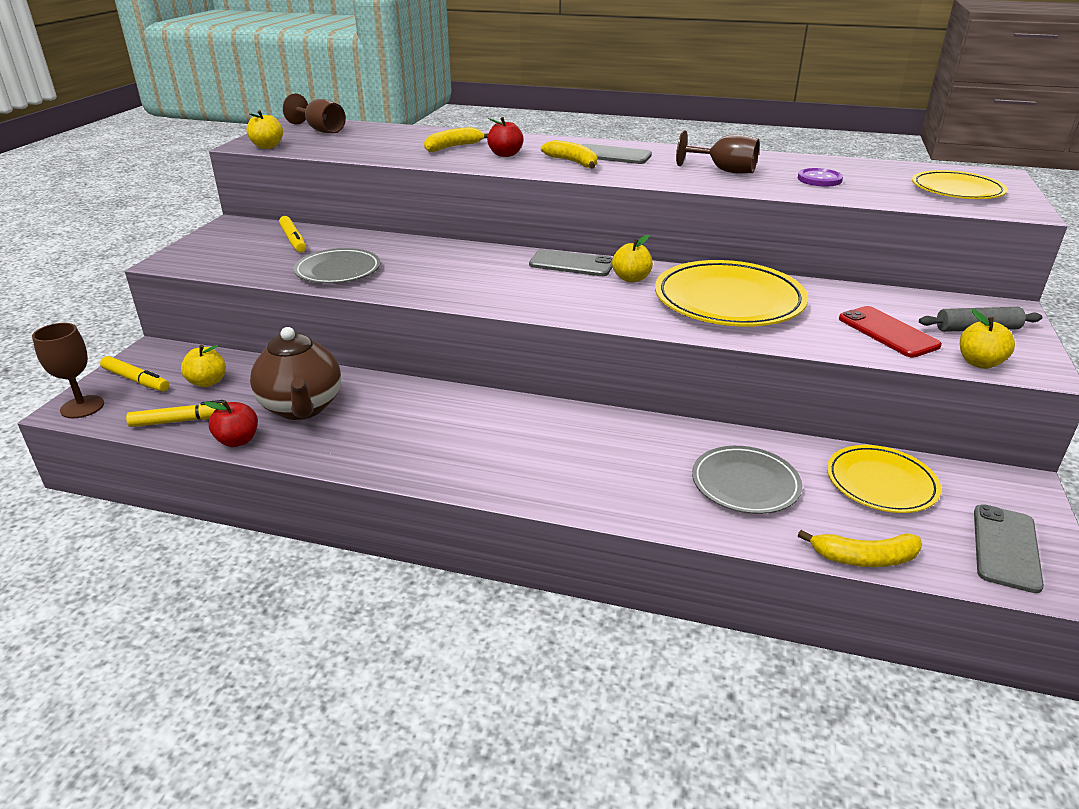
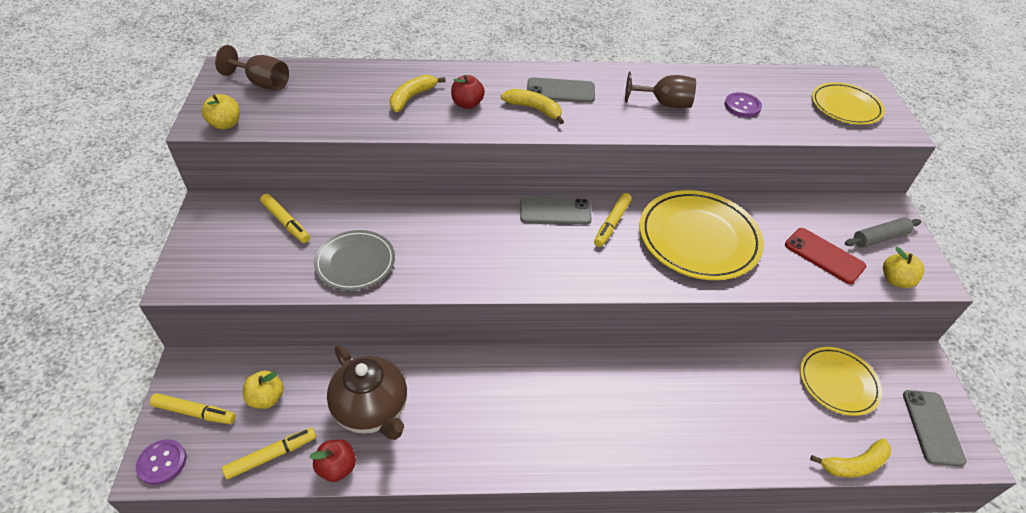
camera: 20 degrees left, 15 degrees up
(82, 407) = (162, 463): brown goblet -> purple button
(631, 279) = (612, 223): yellow apple -> yellow marker
(745, 484) = (752, 409): grey plate -> none

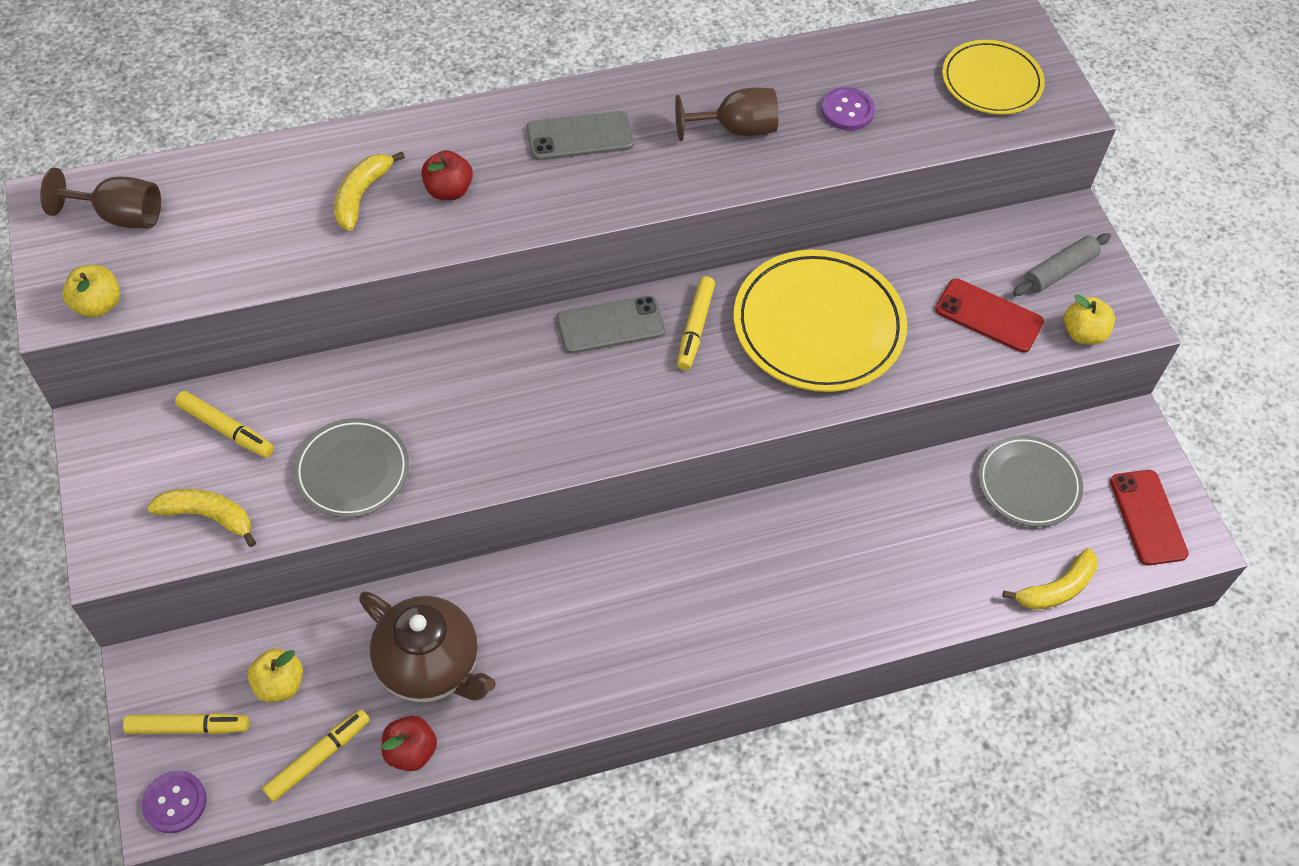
camera: 15 degrees left, 10 degrees up
(534, 109) = (550, 179): yellow banana -> yellow banana (208, 516)
(838, 383) = (1028, 484): yellow plate -> grey plate
(932, 427) = (1148, 517): grey phone -> red phone

